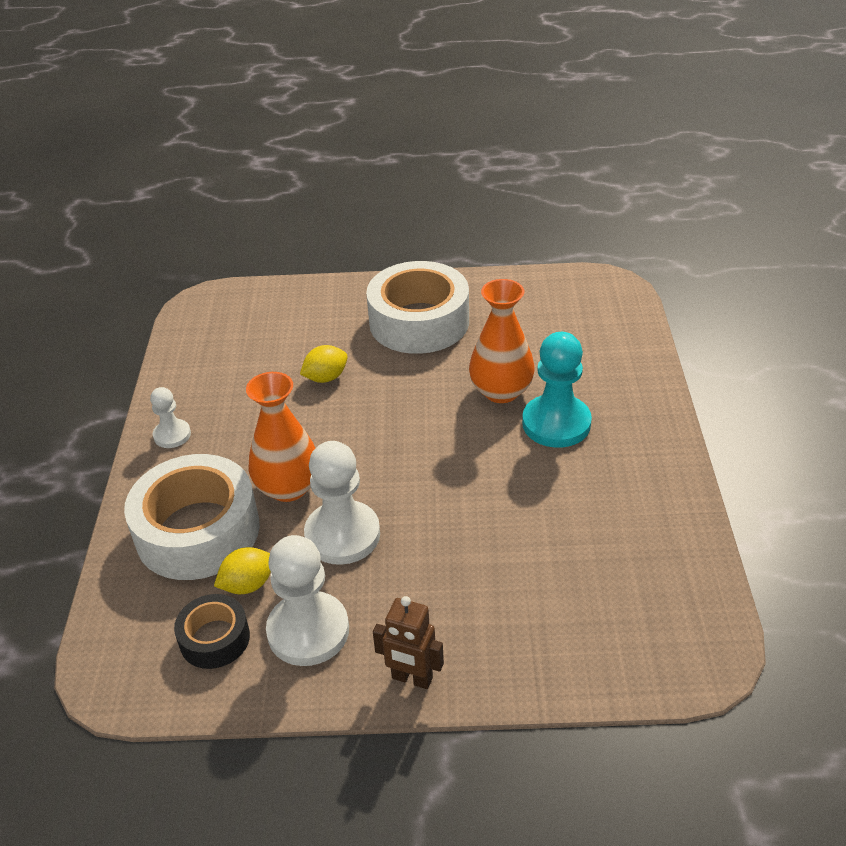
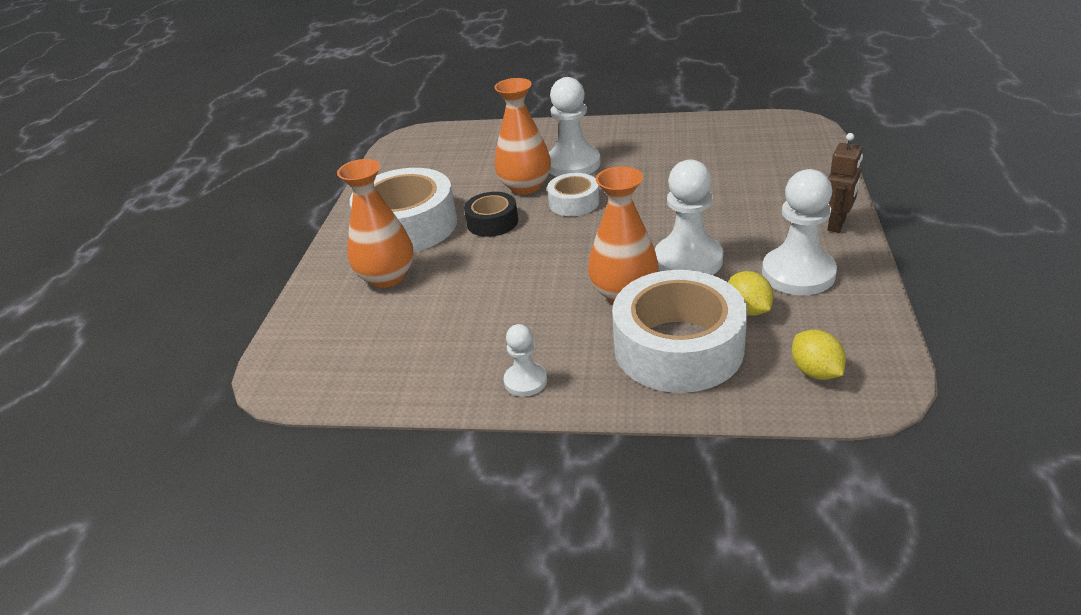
camera: 80 degrees left, 5 degrees down
(214, 638) = (814, 325): black tape -> black tape (492, 222)
(326, 378) = (469, 278): yellow lemon -> yellow lemon (815, 372)
(332, 327) = (387, 277): none -> orange vase
(465, 434) = (574, 202): none -> white tape
(556, 423) = (572, 164): turquoise pawn -> white pawn

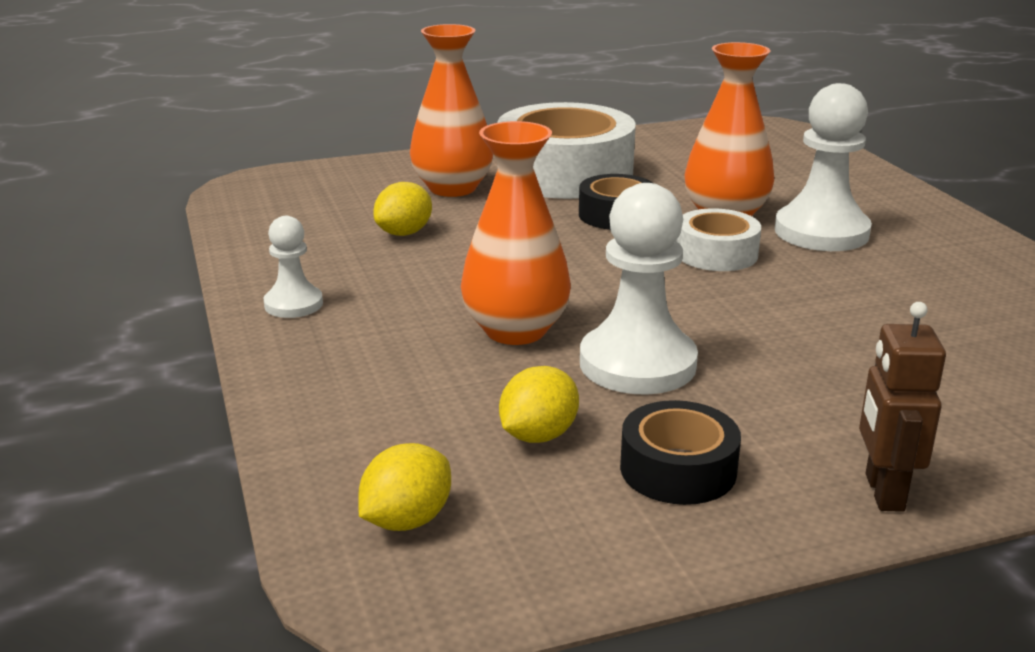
camera: 60 degrees right, 10 degrees down
(447, 312) = (404, 233): none -> yellow lemon
(678, 347) = (410, 392): white tape -> none
(798, 273) = (678, 469): white pawn -> black tape
(837, 224) = (883, 492): brown robot -> brown robot turned 90 degrees clockwise

